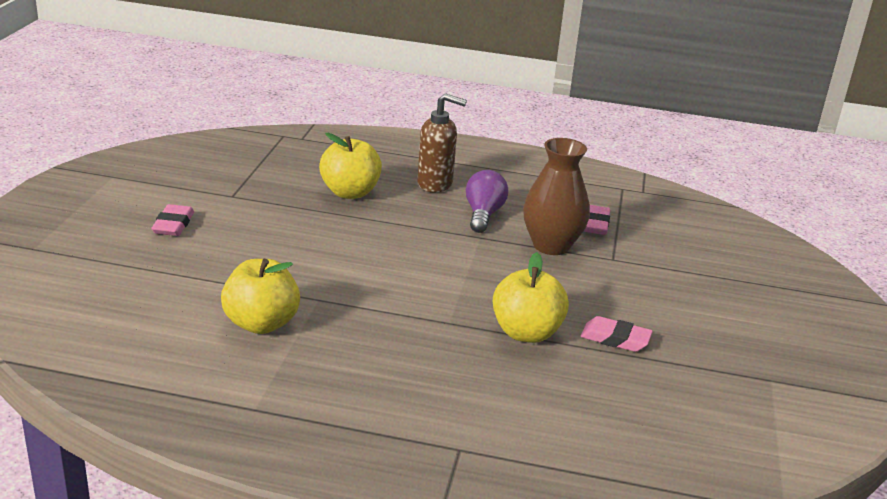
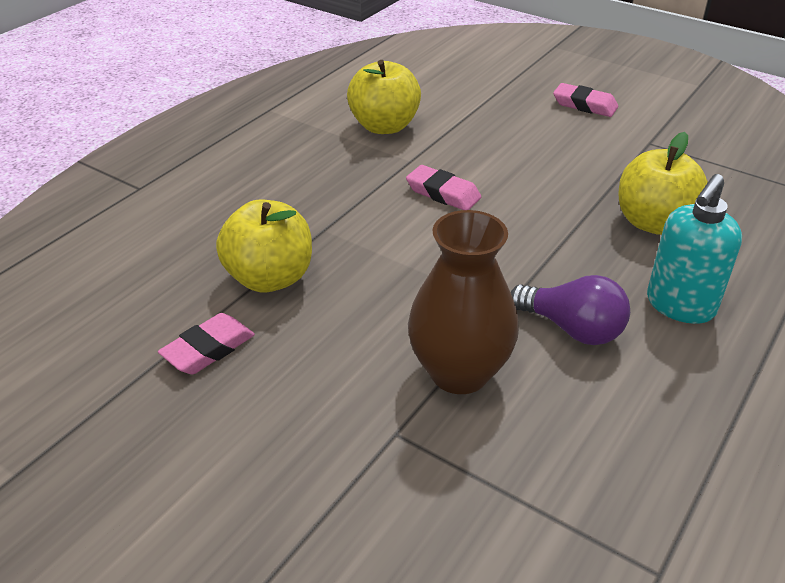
camera: 115 degrees right, 10 degrees up
(435, 184) = (680, 306): brown soap dispenser -> turquoise soap dispenser
(595, 224) = (514, 458): pink eraser -> pink eraser (443, 193)

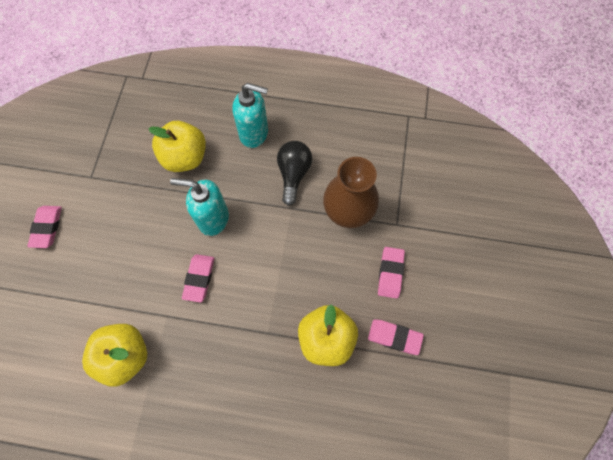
camera: 115 degrees left, 30 degrees up
(311, 385) = (390, 273): none -> pink eraser
(530, 224) = (213, 219): none -> turquoise soap dispenser
(572, 329) = (293, 174): purple light bulb -> black light bulb

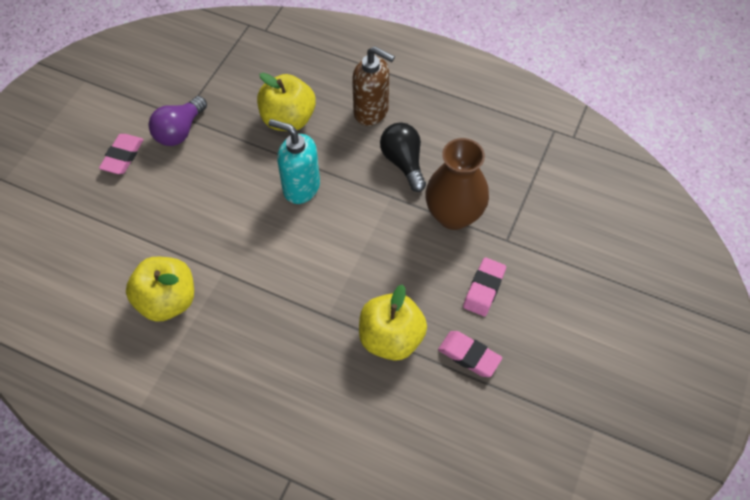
camera: 15 degrees right, 10 degrees down
(92, 191) = (180, 131): none -> purple light bulb
(199, 278) = (268, 244): pink eraser -> none
(254, 133) = (371, 111): turquoise soap dispenser -> brown soap dispenser
(293, 174) = (403, 162): black light bulb -> black light bulb turned 45 degrees counterclockwise

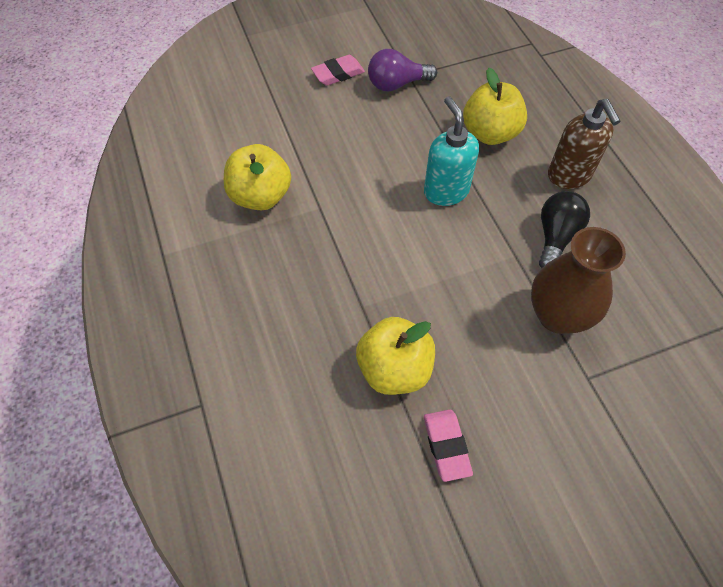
camera: 45 degrees right, 0 degrees up
(484, 289) = (521, 401): pink eraser -> none

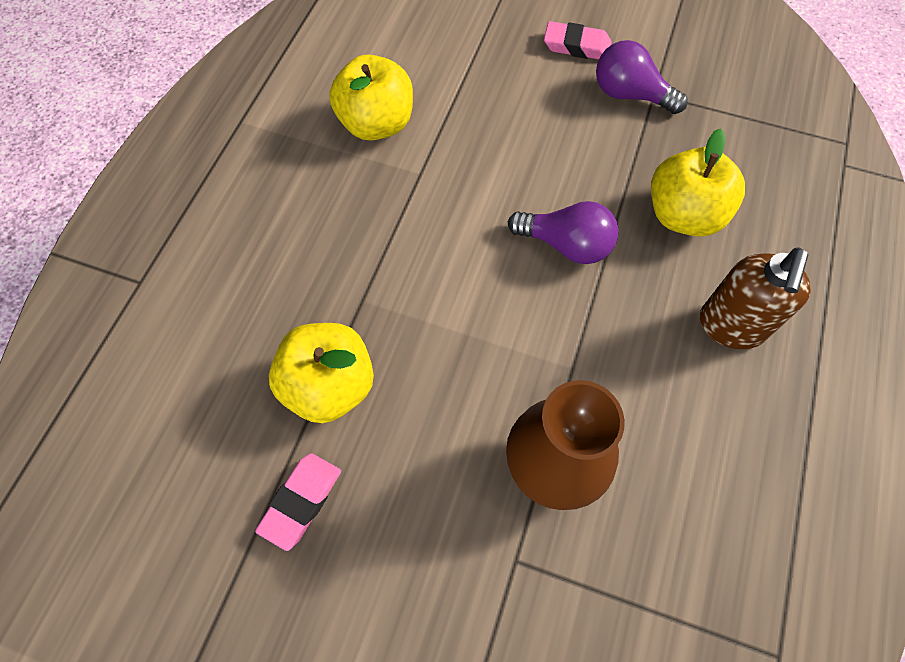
camera: 40 degrees right, 5 degrees up
(445, 191) = (566, 245): turquoise soap dispenser -> purple light bulb
(556, 237) = (641, 382): black light bulb -> none

